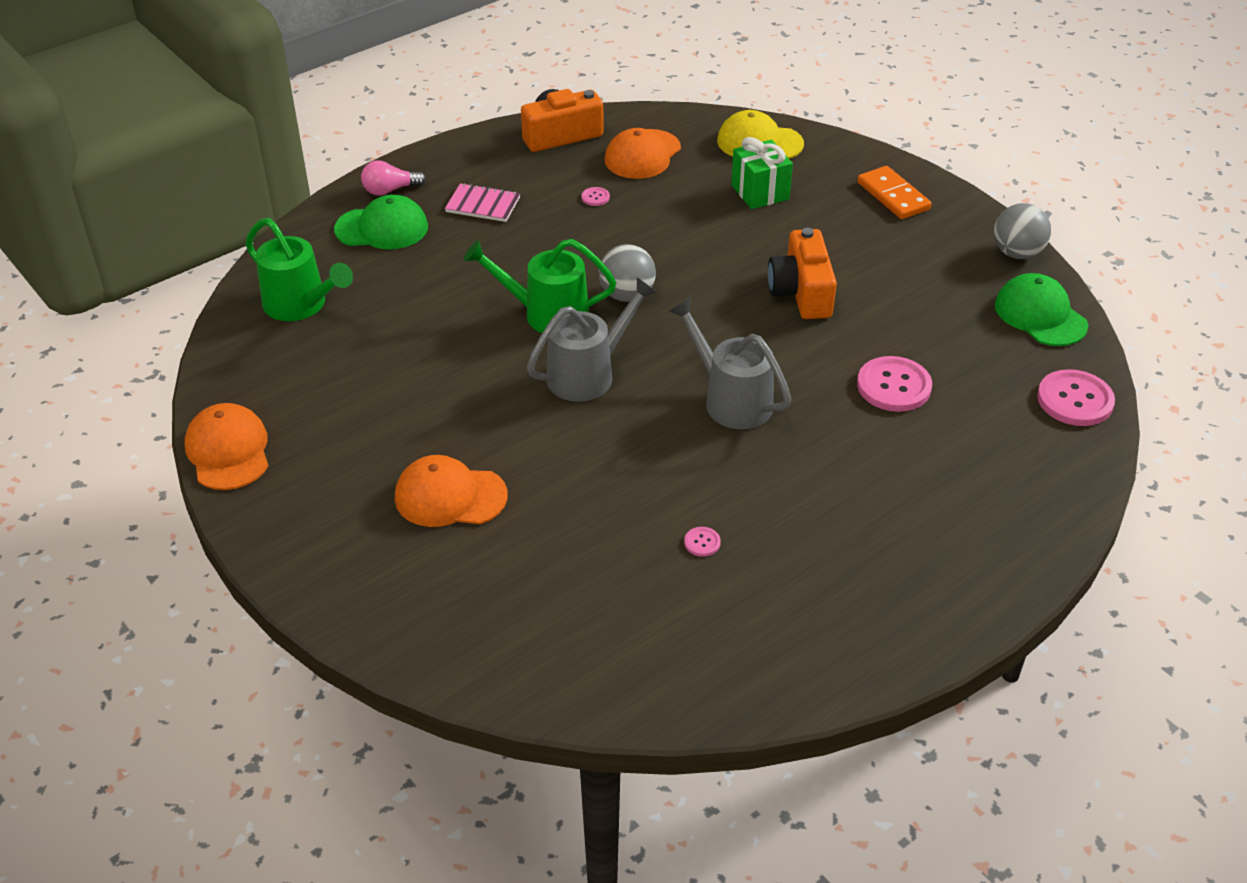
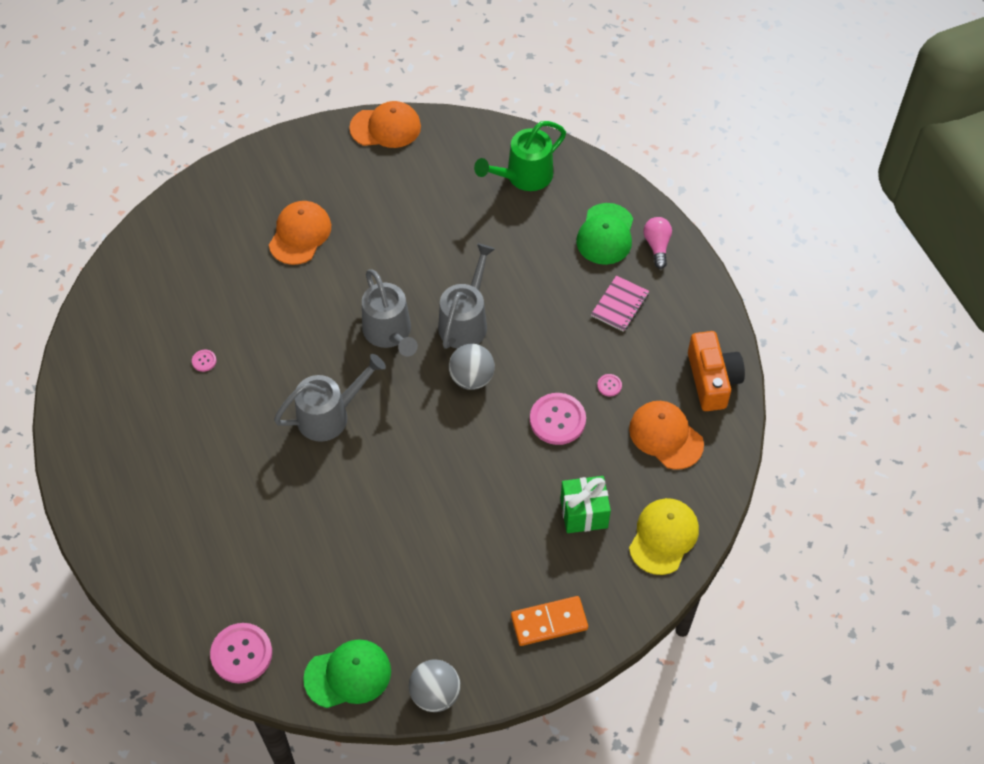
camera: 105 degrees right, 15 degrees up
(546, 314) = (465, 321): green watering can -> grey watering can
(801, 292) = (436, 501): orange camera -> none
(894, 386) = (304, 529): pink button -> pink button (557, 420)

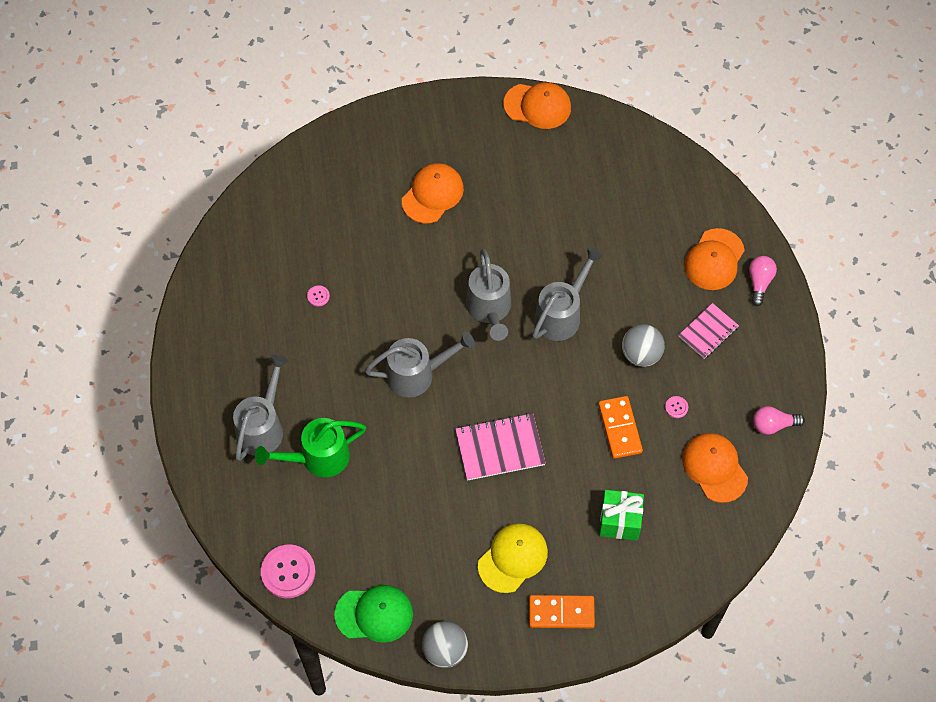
camera: 15 degrees right, 5 degrees up
(176, 507) = (263, 426): none -> grey watering can
(437, 469) = (500, 448): none -> pink notebook
(471, 378) = (553, 370): grey ball -> grey ball (641, 354)
(523, 177) = (653, 184): green watering can -> green watering can (317, 458)
(557, 420) = (620, 428): pink button -> orange domino
(605, 234) = (714, 259): green cap -> orange cap
(663, 537) = (685, 561): yellow cap -> yellow cap (513, 558)
(712, 380) = (773, 425): orange camera -> pink light bulb

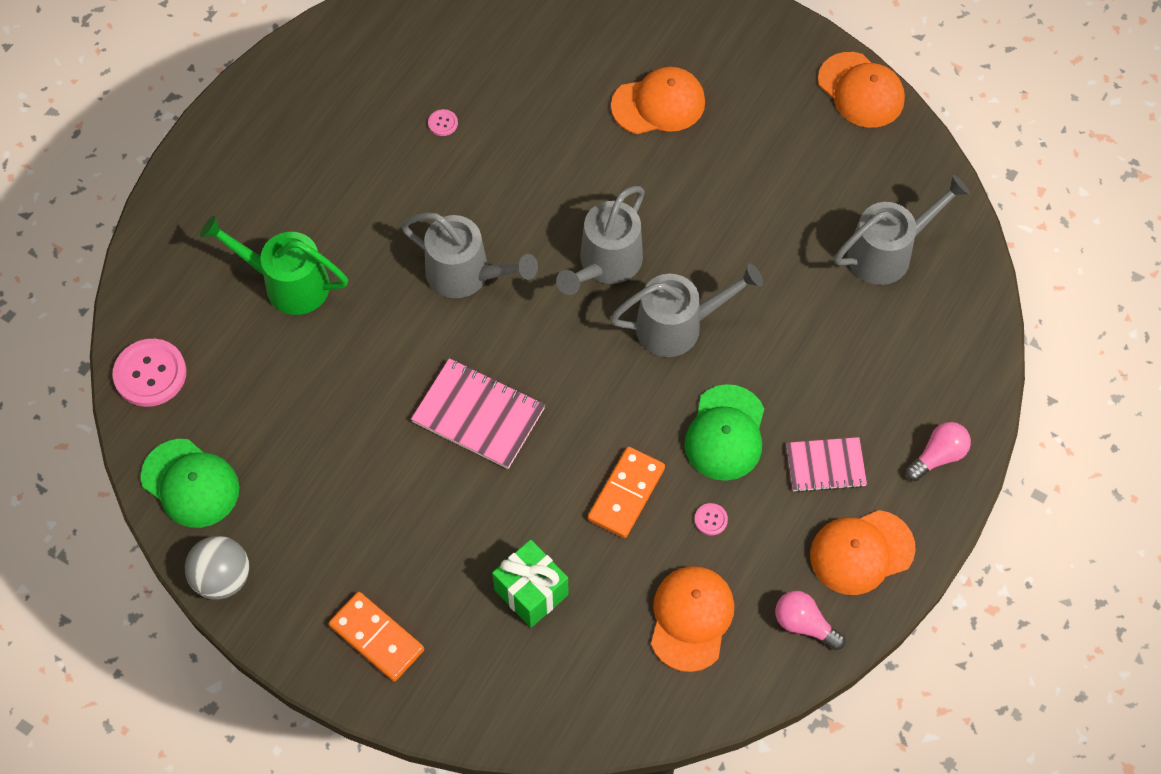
camera: 40 degrees right, 0 degrees up
(263, 426) = (265, 211): grey watering can -> grey watering can (888, 252)
(513, 558) = (382, 540): yellow cap -> none
(641, 354) = (725, 433): grey ball -> green cap
(714, 259) = (908, 393): orange cap -> orange cap (861, 552)

